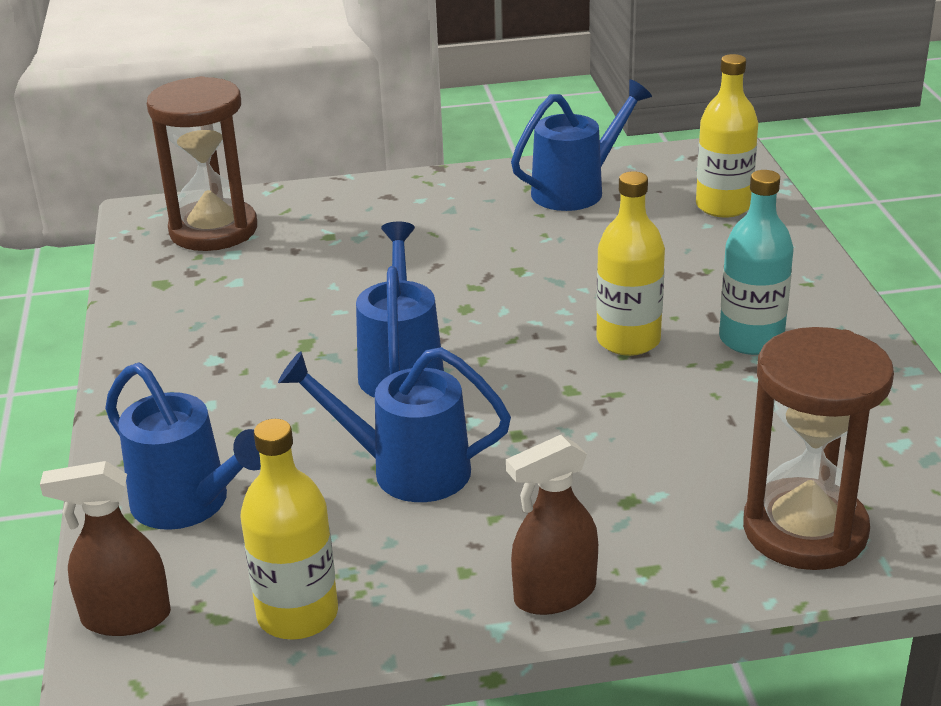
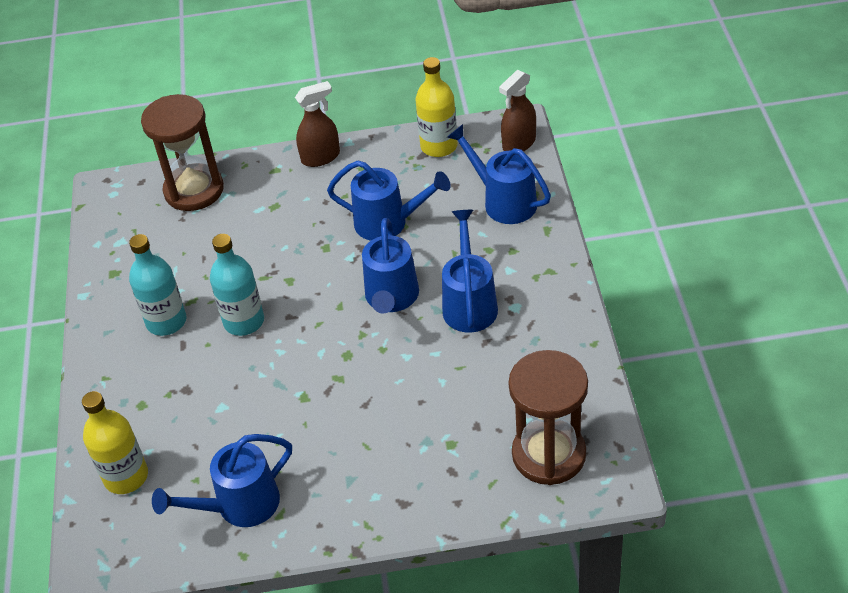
camera: 175 degrees left, 15 degrees up
(126, 617) = (519, 143): brown spray bottle -> brown spray bottle turned 135 degrees clockwise
(281, 363) = (469, 303): none -> blue watering can
(628, 340) = (244, 321): yellow bottle -> turquoise bottle

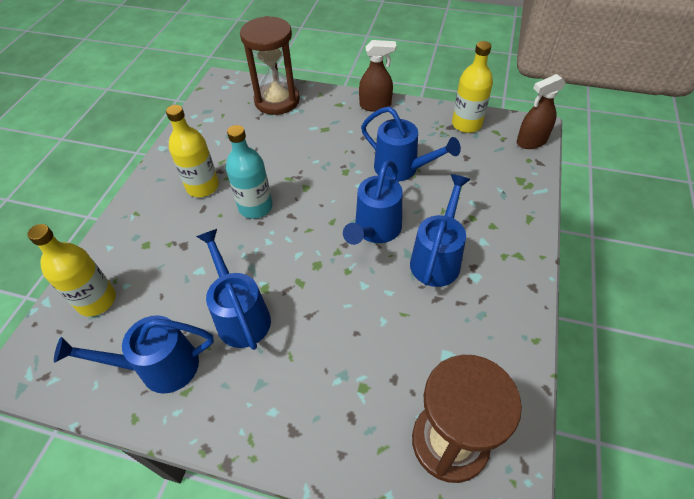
camera: 20 degrees right, 5 degrees up
(166, 321) = (202, 186): turquoise bottle -> yellow bottle
(503, 201) = (501, 182): blue watering can -> blue watering can (240, 315)

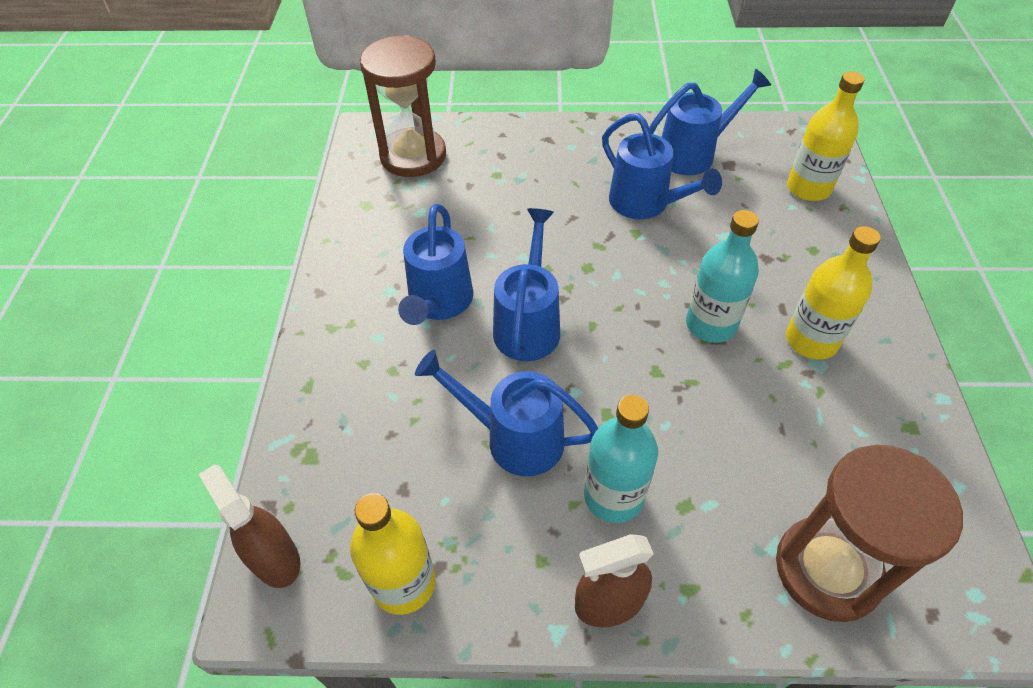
camera: 165 degrees right, 0 degrees up
(358, 137) = (613, 496): none -> turquoise bottle
(531, 141) = (275, 558): brown spray bottle -> brown spray bottle turned 90 degrees counterclockwise

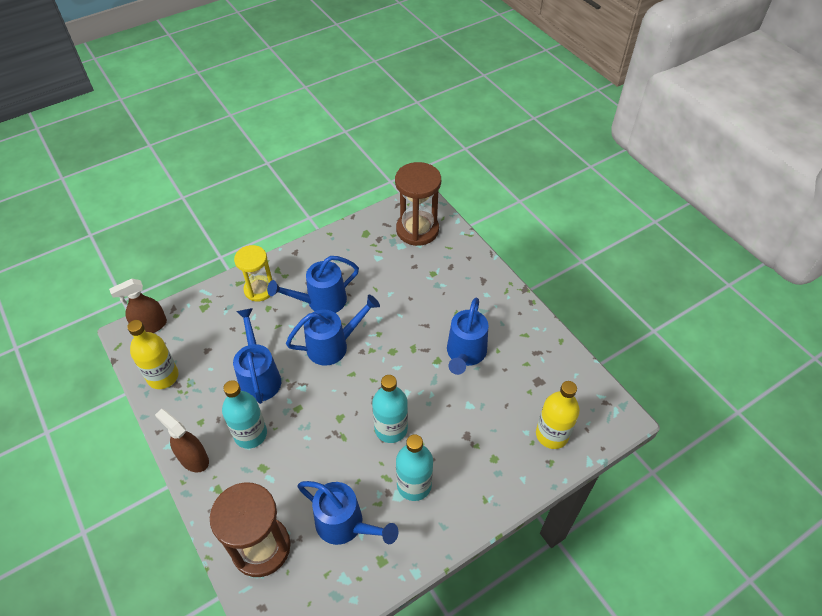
camera: 55 degrees right, 0 degrees up
(275, 558) = (150, 326): brown spray bottle -> brown spray bottle turned 135 degrees counterclockwise
(347, 366) = (259, 289): none -> yellow hourglass
(694, 154) = (533, 358): blue watering can -> blue watering can (346, 525)
(811, 340) = (414, 485): yellow bottle -> turquoise bottle

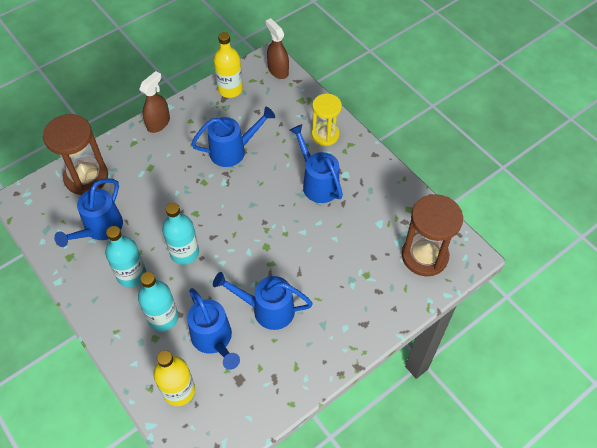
camera: 85 degrees right, 5 degrees up
(250, 434) = (179, 154): turquoise bottle -> turquoise bottle (163, 318)
(333, 345) = (269, 199): blue watering can -> blue watering can (214, 340)

